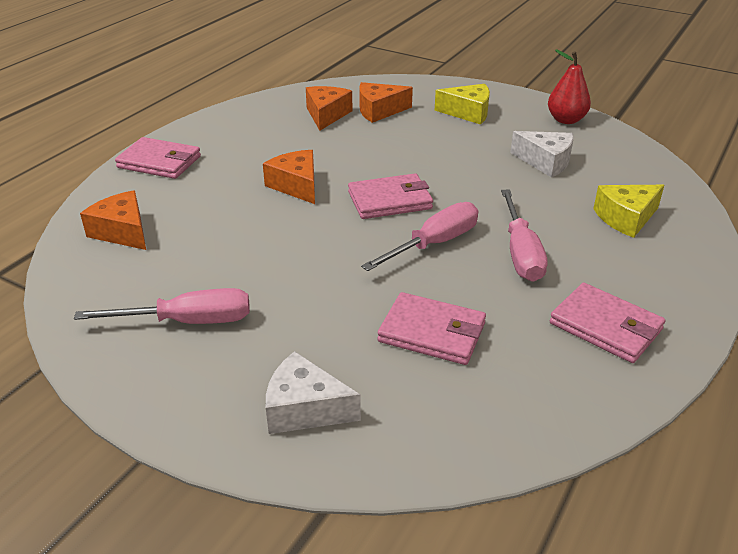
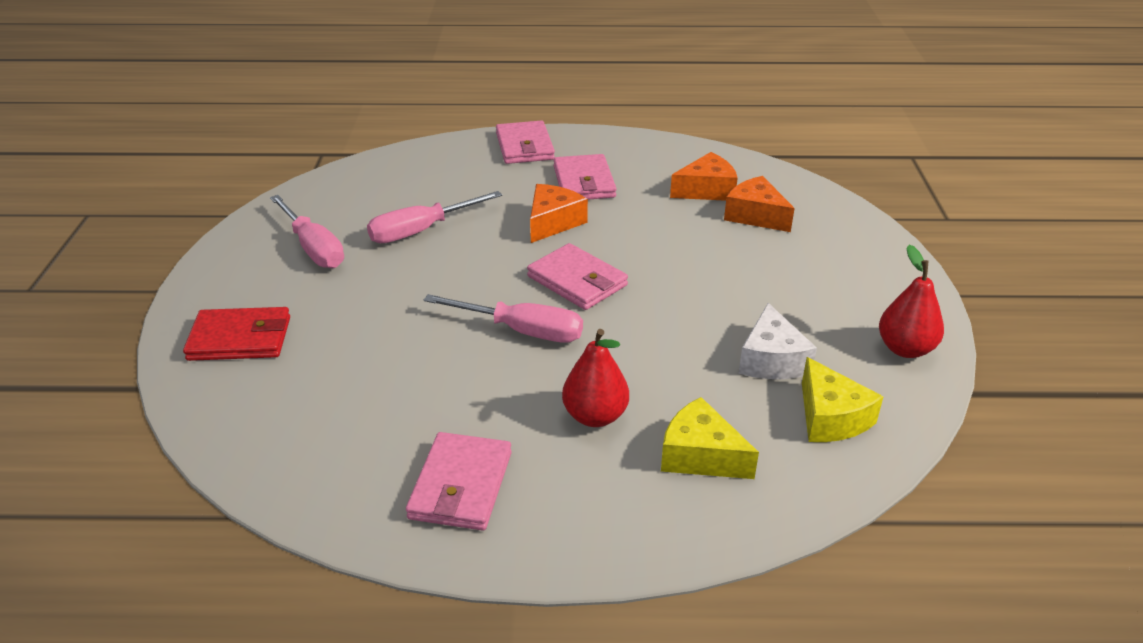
camera: 60 degrees right, 0 degrees up
(122, 231) = (408, 174): orange cheese -> none
(304, 408) = (240, 339): white cheese -> red wallet
(432, 333) = (376, 373): pink wallet -> pink wallet (584, 182)
(468, 113) = (826, 272): yellow cheese -> yellow cheese (830, 418)
(521, 253) = (553, 392): pink screwdriver -> pink screwdriver (421, 231)
(561, 244) = (595, 416): none -> red pear

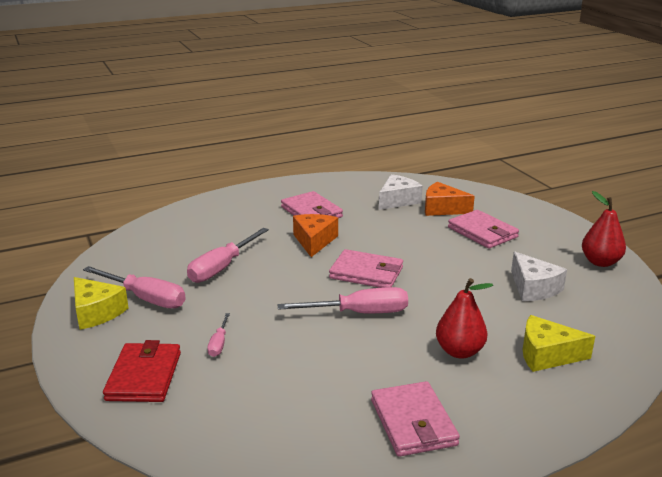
camera: 25 degrees left, 10 degrees down
(240, 339) = (144, 376): red wallet -> red wallet turned 60 degrees counterclockwise
(341, 324) = (219, 344): none -> pink screwdriver
(524, 146) = (247, 198): pink wallet -> pink wallet (482, 232)
(707, 190) = (398, 200): orange cheese -> white cheese
(830, 418) = (598, 311): yellow cheese -> yellow cheese (96, 312)

